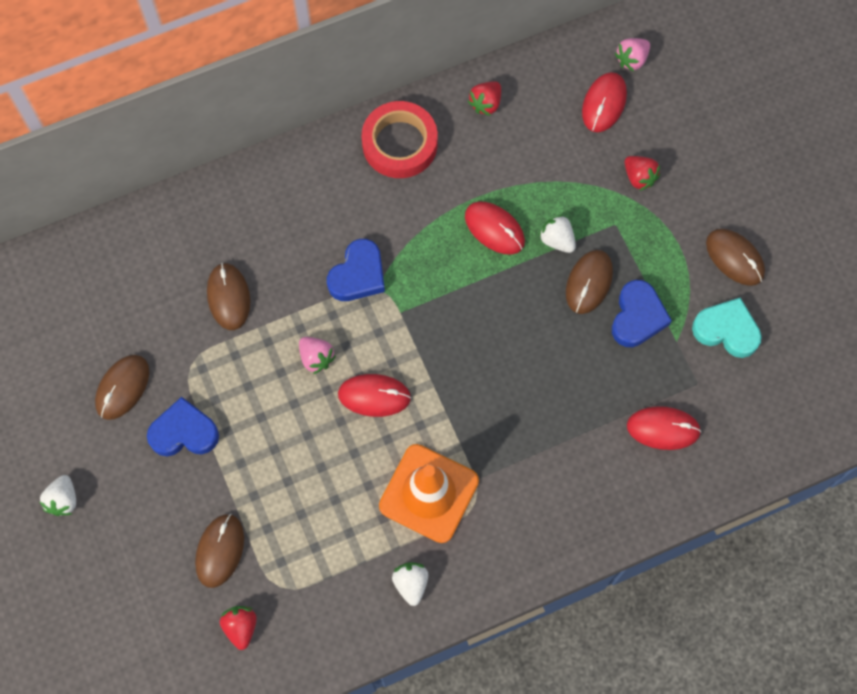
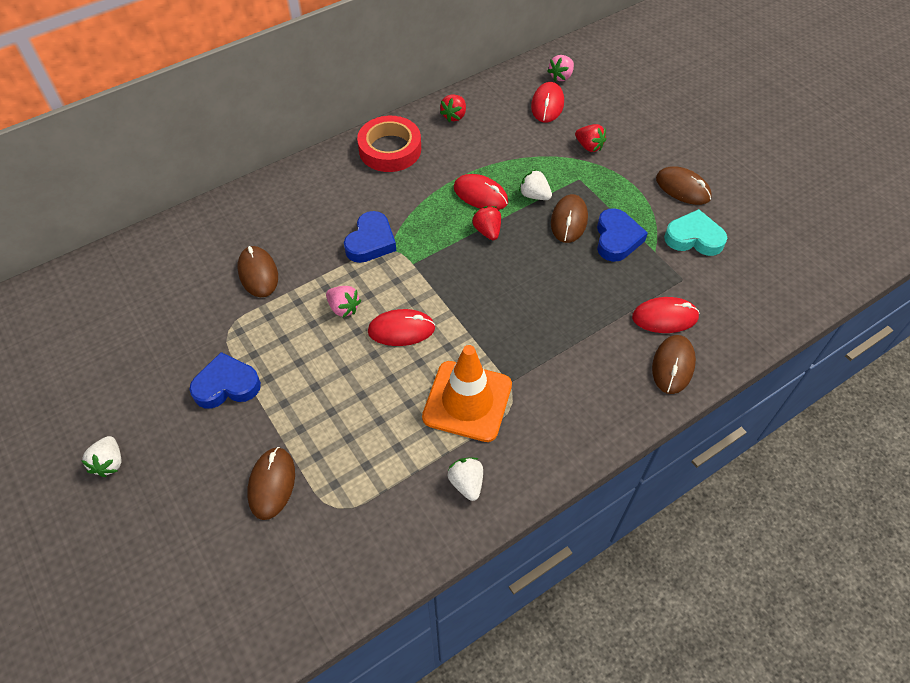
camera: 10 degrees left, 15 degrees down
(122, 387) = (165, 357): brown mouse -> brown mouse (673, 365)
(241, 627) = (301, 553): red strawberry -> red strawberry (487, 231)

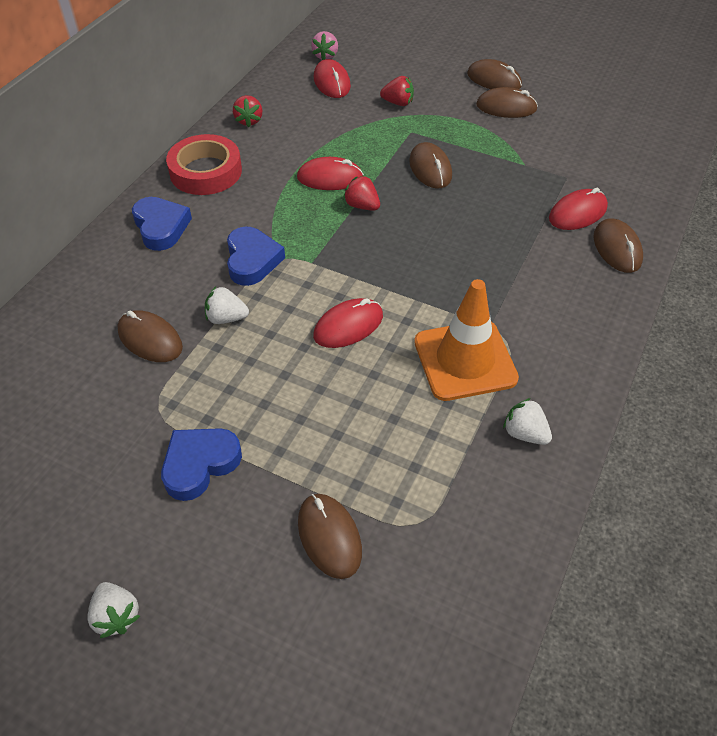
camera: 30 degrees left, 5 degrees down
(343, 308) = (272, 332): pink strawberry -> none
(534, 195) = (381, 160): white strawberry -> white strawberry (226, 318)
(617, 239) = (484, 167): blue heart -> blue heart (161, 227)
(693, 156) = (494, 80): none -> brown mouse
(694, 238) = (548, 142): turquoise heart -> none

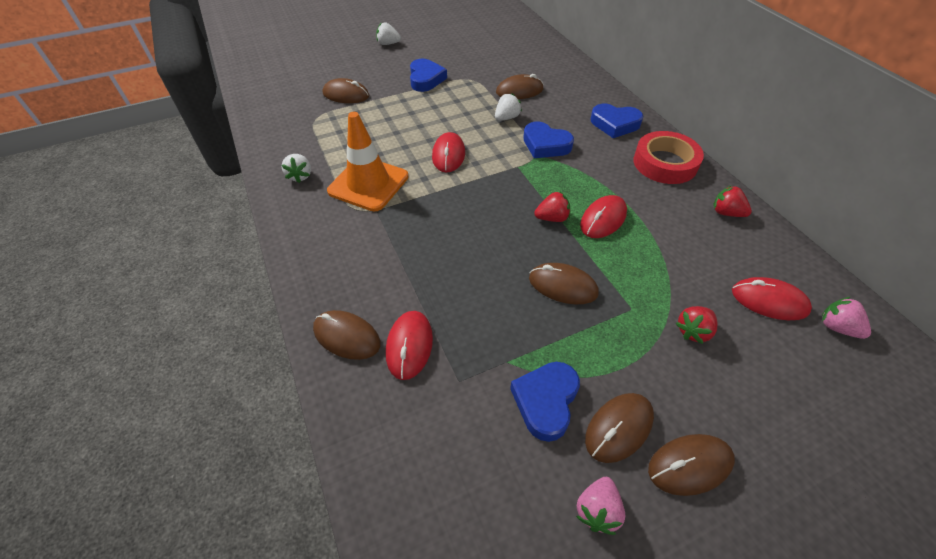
camera: 130 degrees right, 0 degrees up
(525, 433) = (300, 176): white strawberry -> white strawberry turned 90 degrees clockwise
(528, 138) = (546, 401): none -> blue heart
(559, 98) = (597, 510): none -> pink strawberry

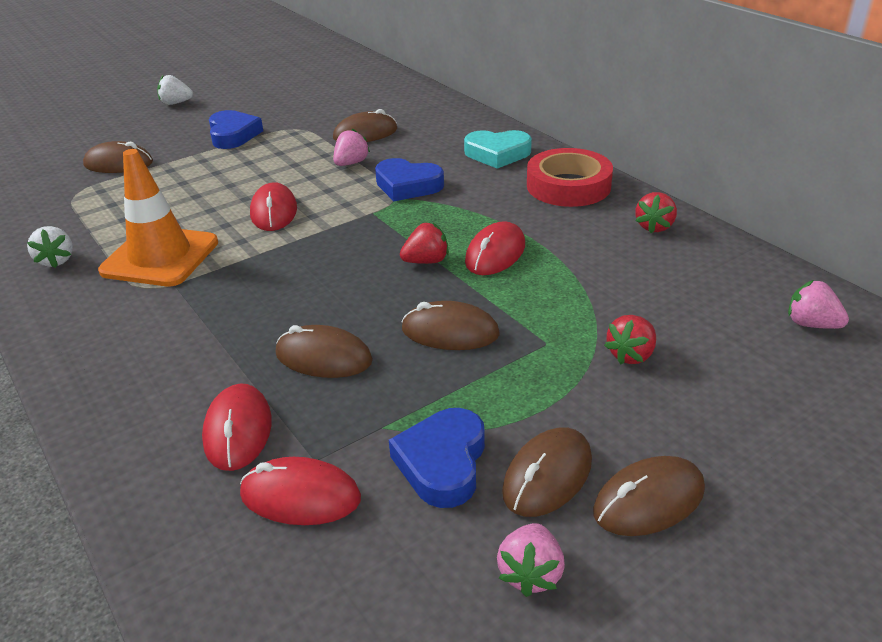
camera: 10 degrees left, 15 degrees down
(347, 336) = (142, 434): brown mouse -> brown mouse (323, 357)
(506, 118) = (351, 163): white strawberry -> pink strawberry
(614, 124) = (497, 154): blue heart -> turquoise heart
(726, 213) = (654, 227): red strawberry -> red strawberry turned 90 degrees counterclockwise
(769, 301) = (723, 309): red mouse -> red mouse (300, 496)

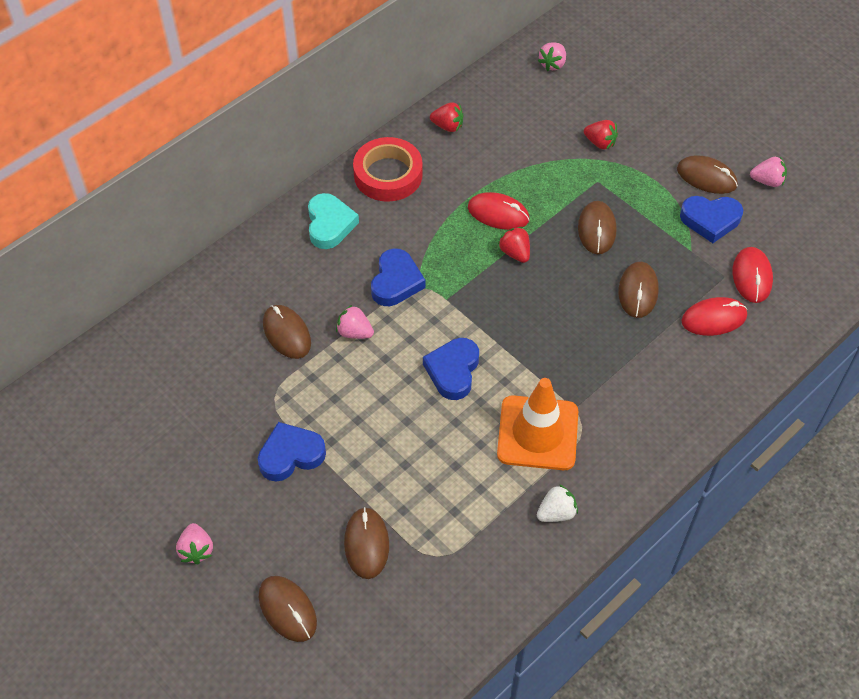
camera: 100 degrees left, 20 degrees up
(176, 103) = (196, 550): white strawberry -> pink strawberry
(274, 212) = (453, 371): red mouse -> blue heart
(648, 500) = (711, 139): brown mouse -> brown mouse (287, 609)

